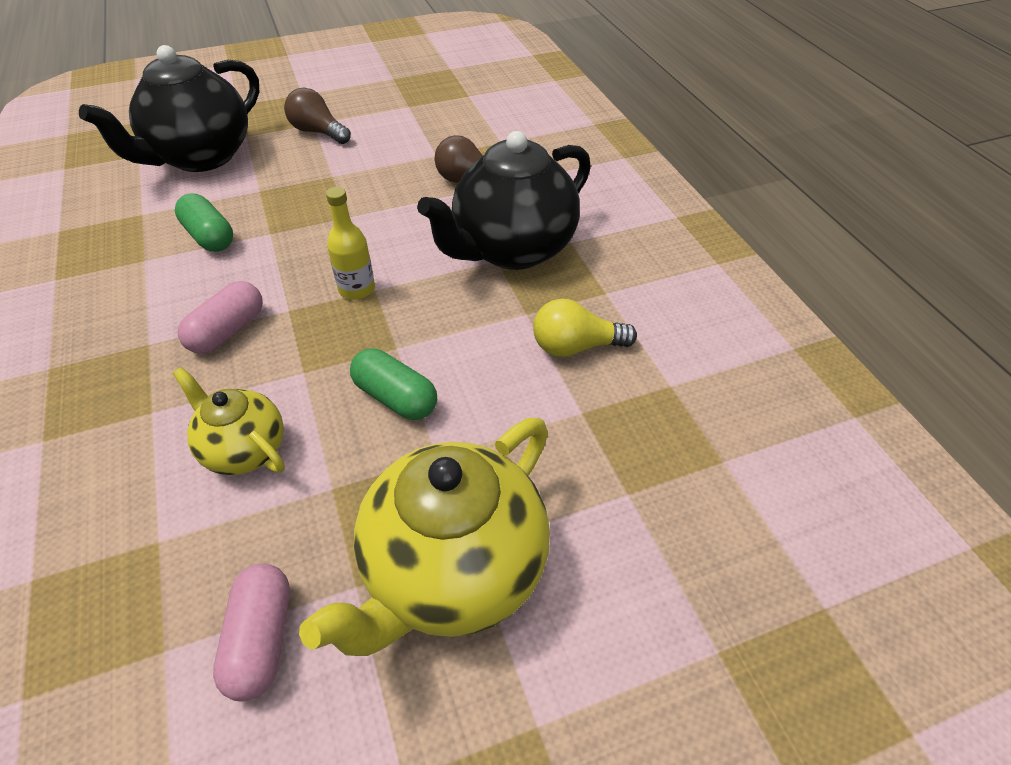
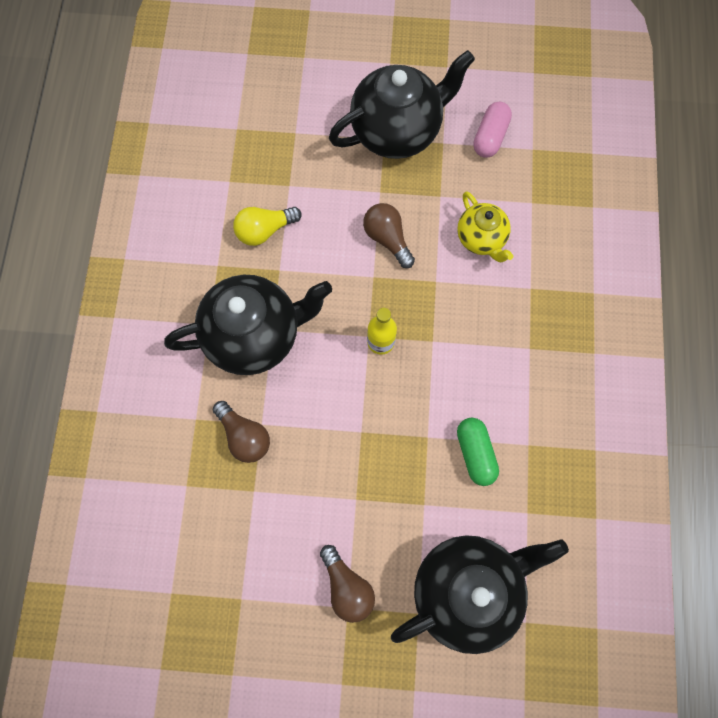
camera: 155 degrees left, 25 degrees up
(227, 331) = (476, 338): pink capsule -> none
(396, 397) = (387, 238): green capsule -> brown light bulb
(453, 572) = (397, 131): yellow teapot -> black teapot
(575, 346) = (264, 230): yellow light bulb -> yellow light bulb turned 135 degrees clockwise

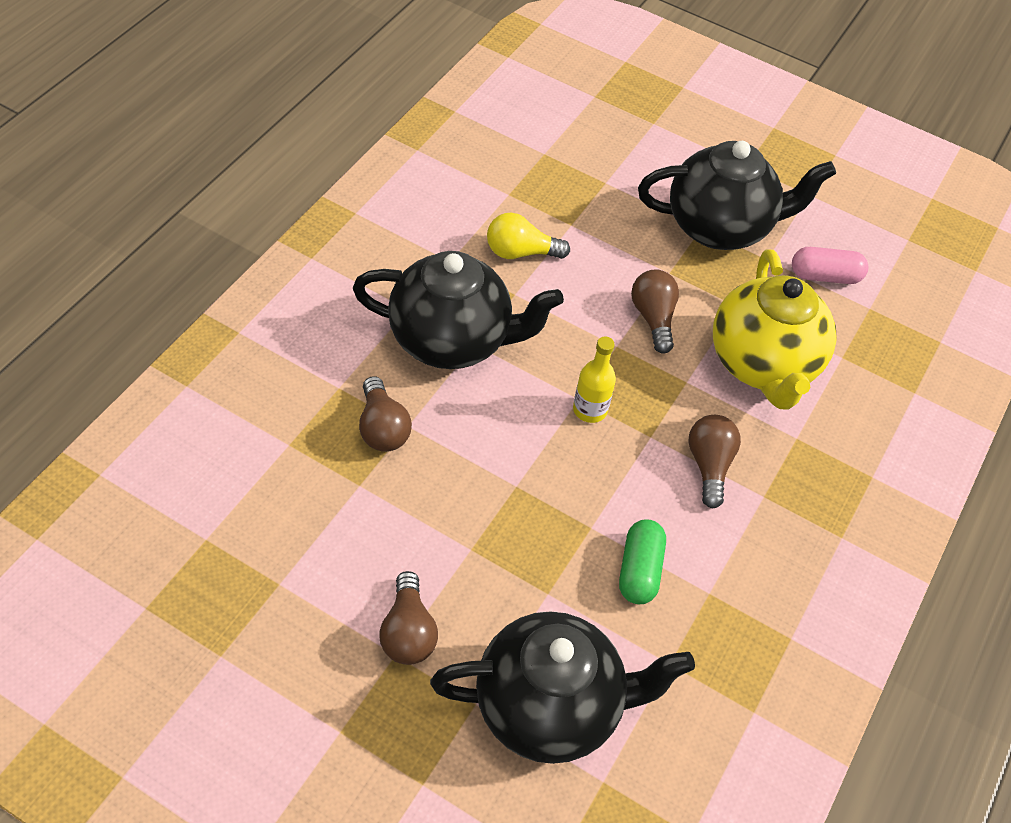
camera: 20 degrees right, 20 degrees down
(481, 239) = (763, 365): yellow teapot -> yellow teapot, size x1.81
(482, 343) = (709, 465): none -> brown light bulb
(490, 137) = (825, 276): pink capsule -> pink capsule turned 45 degrees clockwise

